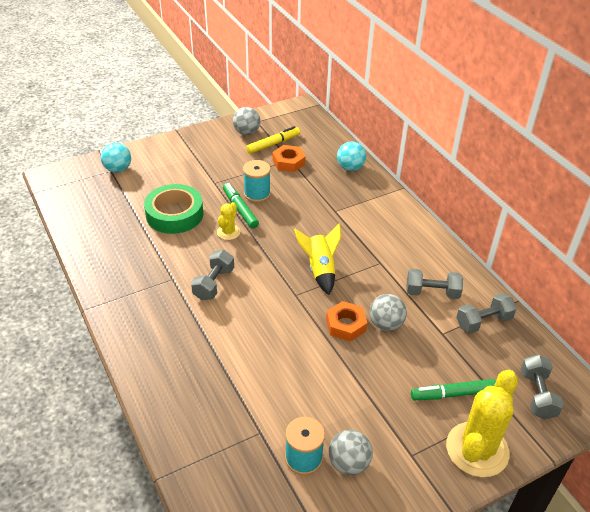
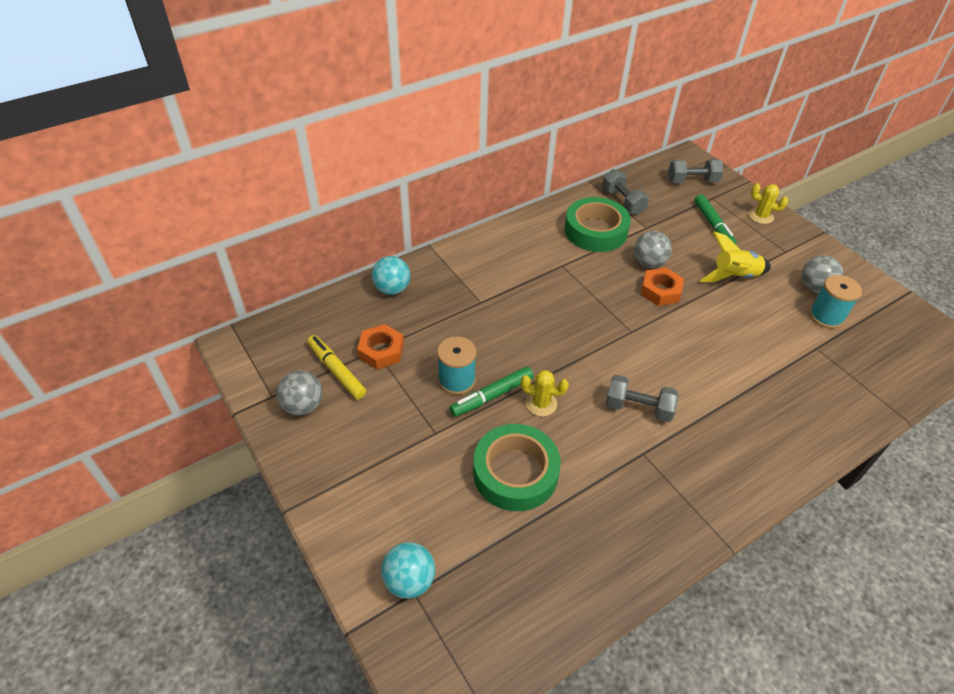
camera: 95 degrees left, 5 degrees up
(320, 269) = (586, 312): yellow rocket -> yellow rocket (734, 277)
(432, 292) = (595, 231): grey dumbbell -> green tape
(477, 449) = (761, 216): yellow cactus -> yellow cactus, size x0.49

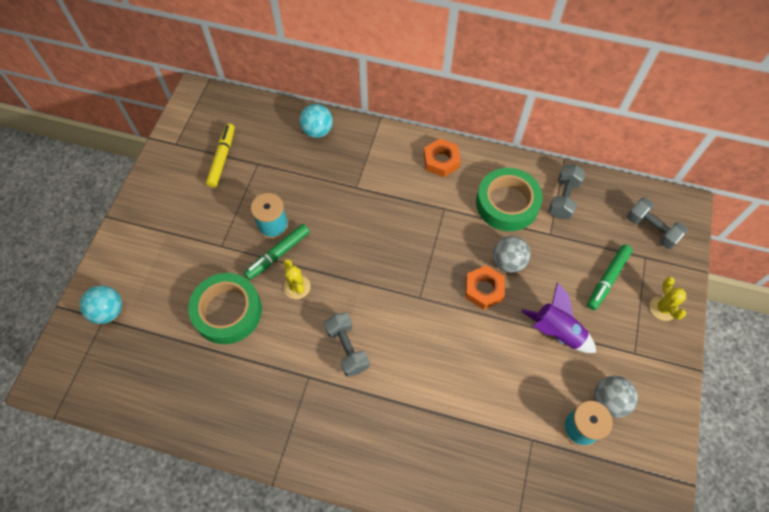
camera: 50 degrees right, 15 degrees up
(303, 406) = (181, 164): grey ball -> none
(381, 351) = (259, 167): orange nut -> orange nut (441, 161)
(491, 396) = (278, 254): green marker -> green marker turned 60 degrees counterclockwise
(734, 277) = (556, 331): yellow rocket -> purple rocket

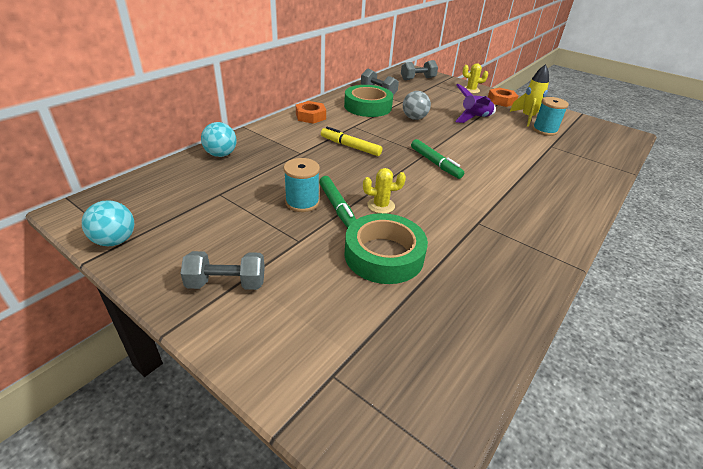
camera: 70 degrees left, 25 degrees down
(108, 311) = (323, 365): turquoise ball -> turquoise ball (115, 241)
(222, 158) = (186, 213): yellow marker -> yellow marker (350, 146)
(347, 348) = (457, 196): grey dumbbell -> grey dumbbell (226, 283)
(484, 289) = (431, 131): orange nut -> orange nut (501, 101)
(607, 279) = (444, 97): green marker -> green marker (435, 163)
(609, 401) = (527, 118): grey ball -> yellow rocket

